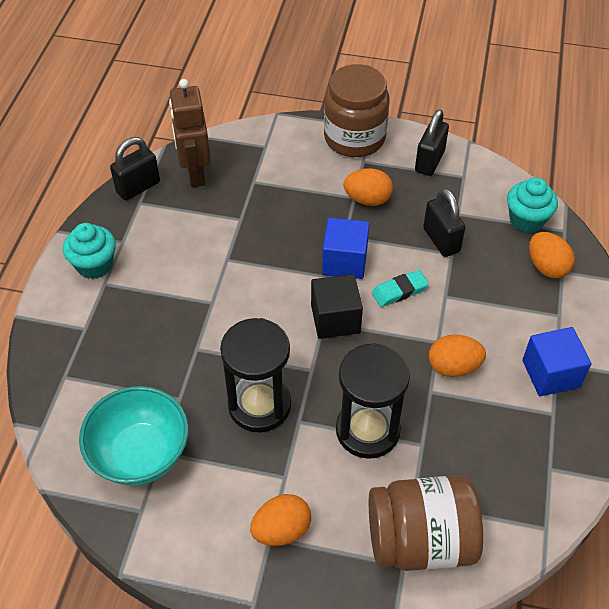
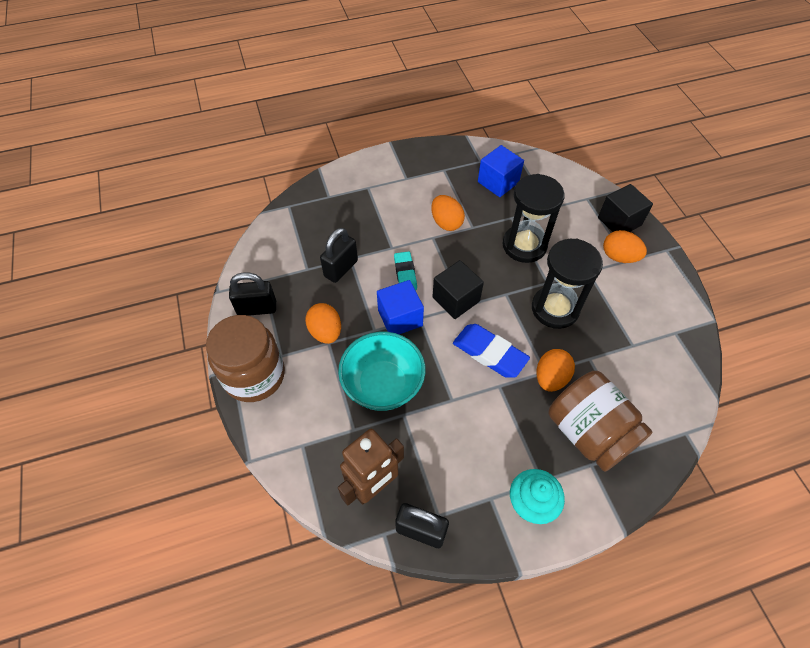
camera: 120 degrees left, 5 degrees up
(140, 454) = (645, 356): turquoise bowl -> turquoise bowl (383, 385)
(251, 313) = (489, 353): none -> blue eraser
(337, 577) = (619, 221): none -> black cube
(399, 291) = (405, 273): turquoise eraser -> turquoise eraser turned 45 degrees clockwise
(420, 540) = (568, 196): brown jar -> brown jar (589, 432)
(526, 220) = (290, 228): turquoise cupcake -> none
(546, 267) = (330, 204): orange egg -> orange egg (551, 378)
(550, 373) = (416, 178): blue cube -> blue cube (498, 182)

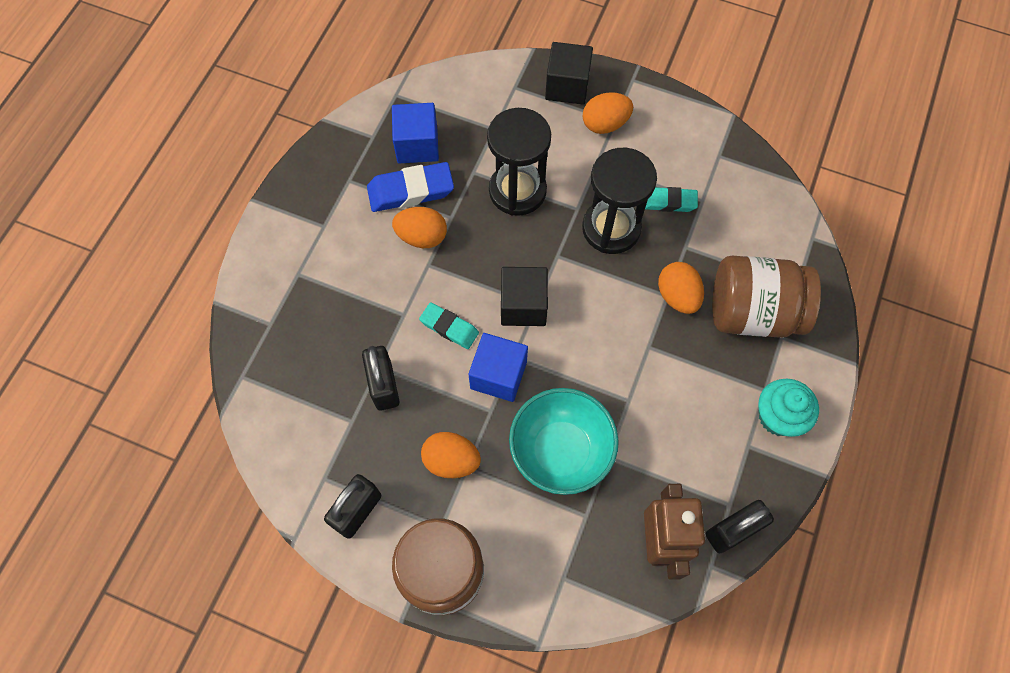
camera: 50 degrees left, 10 degrees up
(489, 353) = (608, 326): blue eraser -> blue eraser (410, 191)
(608, 327) = (668, 202): none -> turquoise eraser

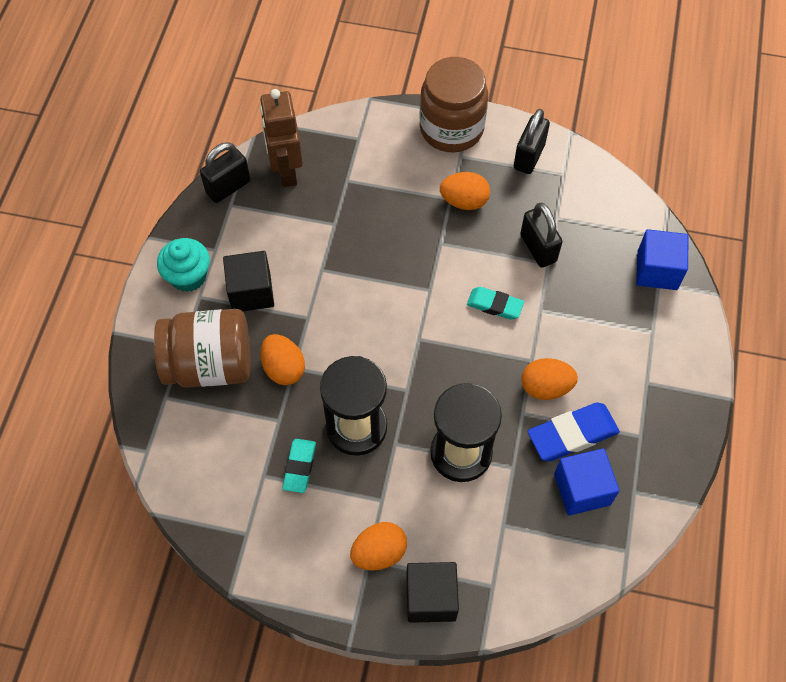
camera: 170 degrees right, 5 degrees down
(498, 375) = (440, 272): blue cube -> blue cube (657, 270)
(523, 305) = (430, 336): black cube -> black cube (251, 292)
(560, 451) = (374, 222): turquoise bowl -> none
(668, 202) = (299, 467): turquoise eraser -> turquoise eraser turned 75 degrees counterclockwise

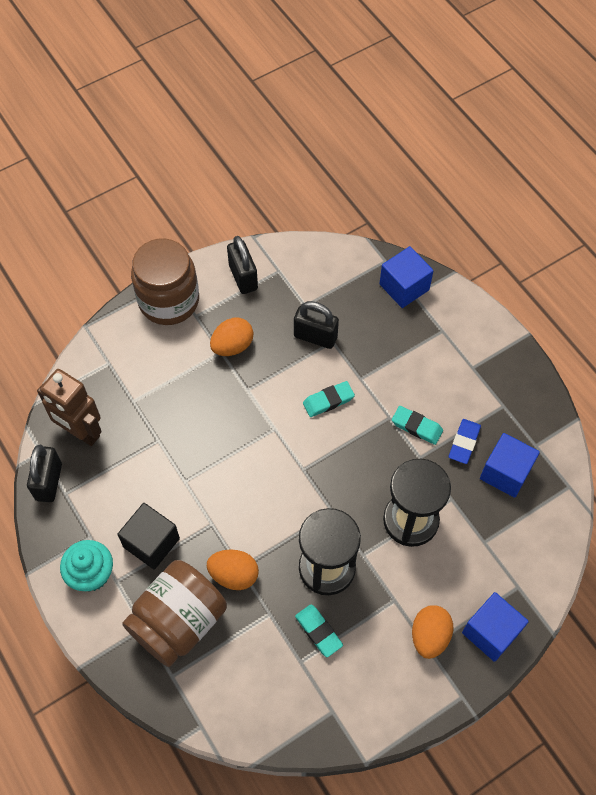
camera: 45 degrees left, 0 degrees up
(431, 598) = (491, 632): black cube -> blue cube
(546, 387) = (416, 427): orange egg -> turquoise eraser
(572, 434) = (464, 443): blue eraser -> blue eraser, size x0.64

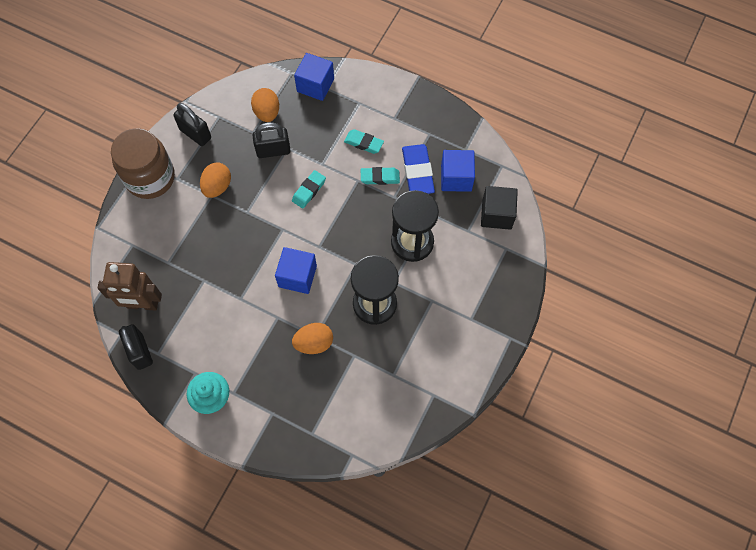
camera: 30 degrees left, 5 degrees up
(151, 542) = (242, 353): black cube -> black cube (496, 214)
(178, 621) = (294, 395): brown jar -> none
(318, 631) = (394, 348): turquoise eraser -> turquoise eraser (364, 143)
(429, 636) = (468, 311): orange egg -> orange egg (267, 112)
(464, 443) = (417, 172): blue eraser -> blue eraser, size x1.57
(491, 632) = (505, 287): blue cube -> blue cube (297, 276)

